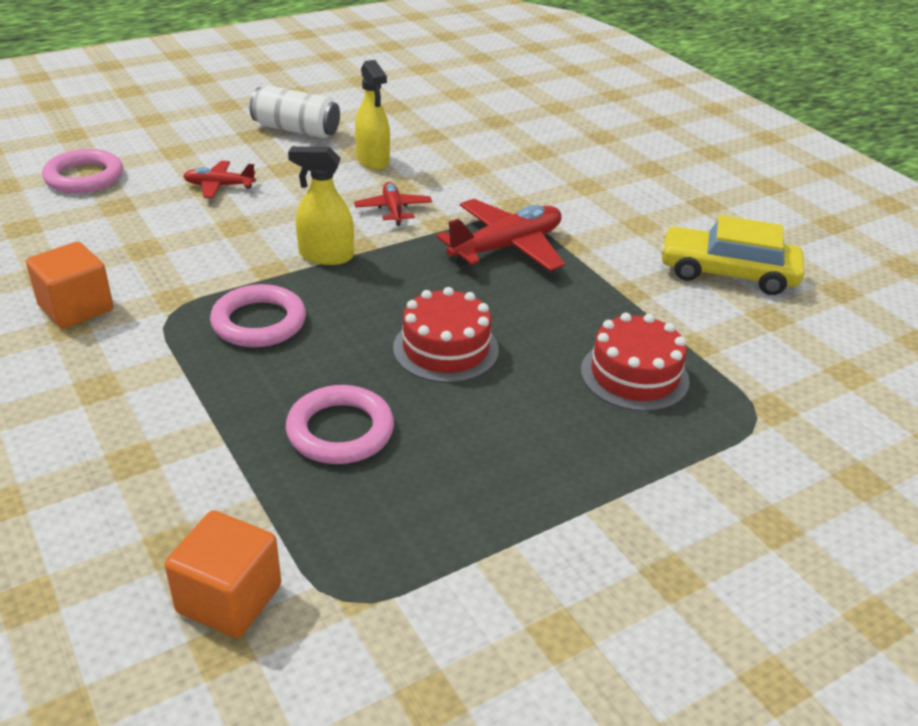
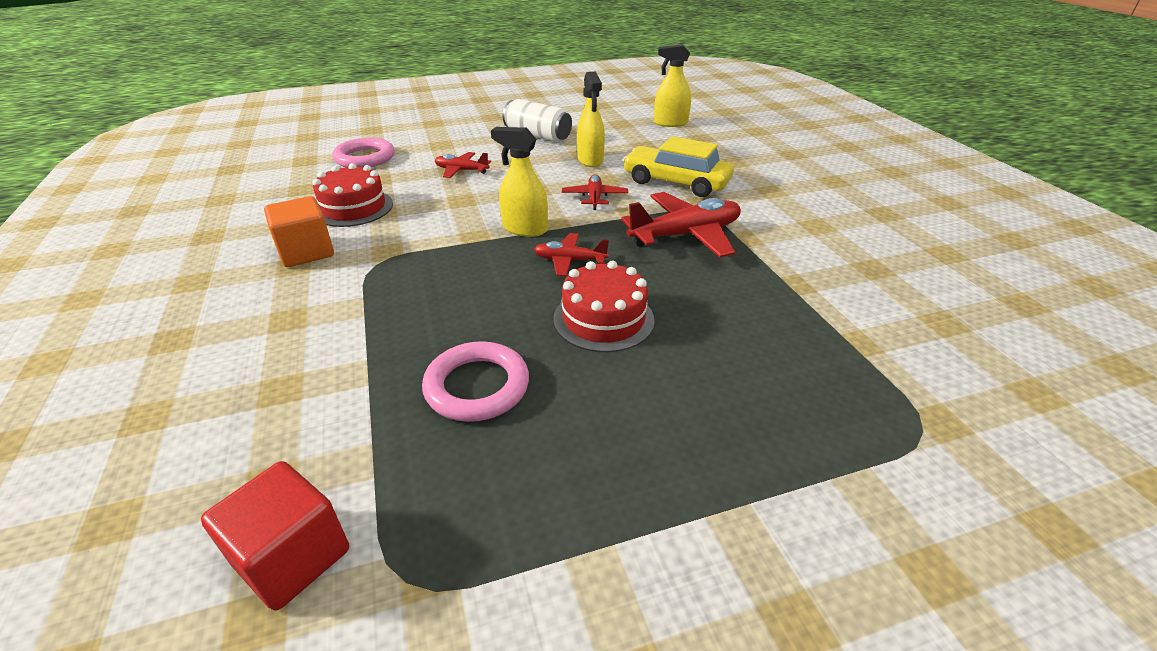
camera: 15 degrees right, 0 degrees up
(229, 598) = (292, 557): orange cube -> red cube
(259, 322) = (446, 278): pink ring -> none
(389, 289) = (569, 261): none -> red plane
(454, 102) = (670, 123): none -> yellow spray bottle
(634, 375) = (788, 367): red cake -> red cake (353, 208)
(727, 273) = (900, 276): yellow car -> yellow car (676, 182)

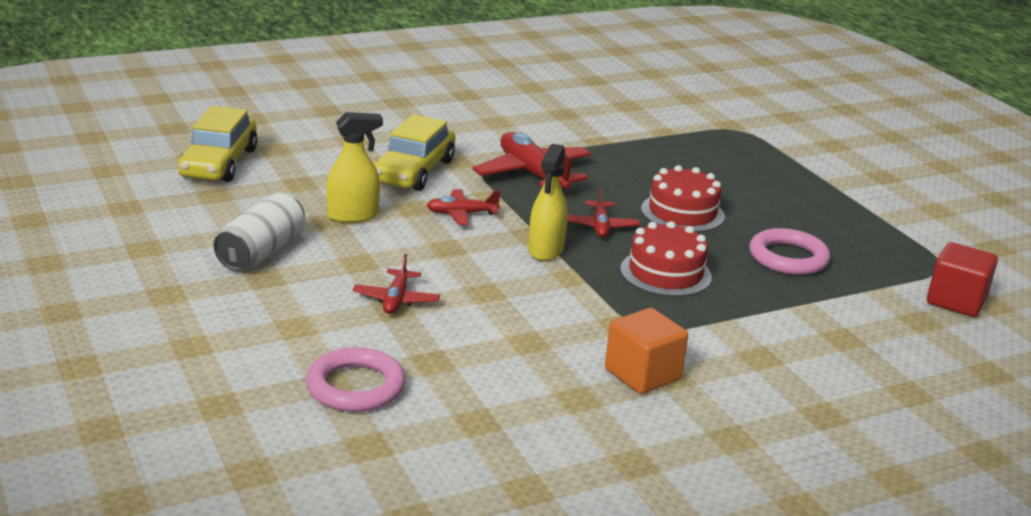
camera: 100 degrees left, 10 degrees down
(353, 208) = (526, 364): red cake -> red cake (665, 273)
(670, 123) = (219, 163): yellow spray bottle -> yellow car

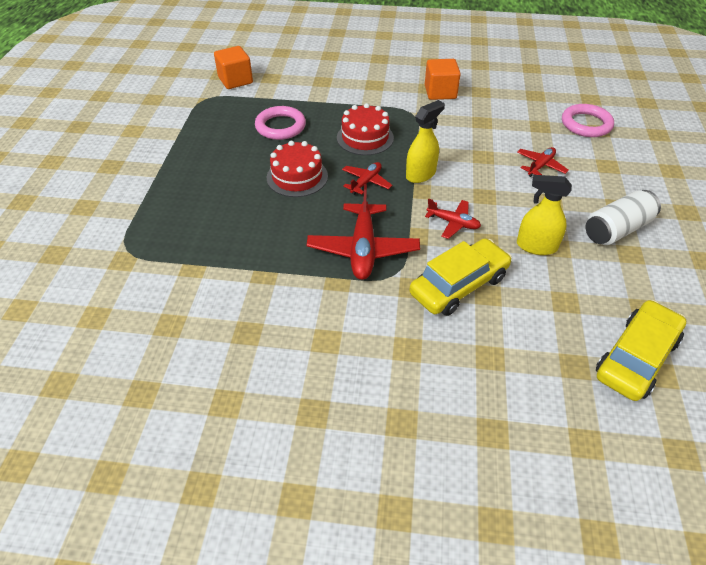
camera: 145 degrees left, 20 degrees up
(956, 301) = (235, 80): red cube -> orange cube

